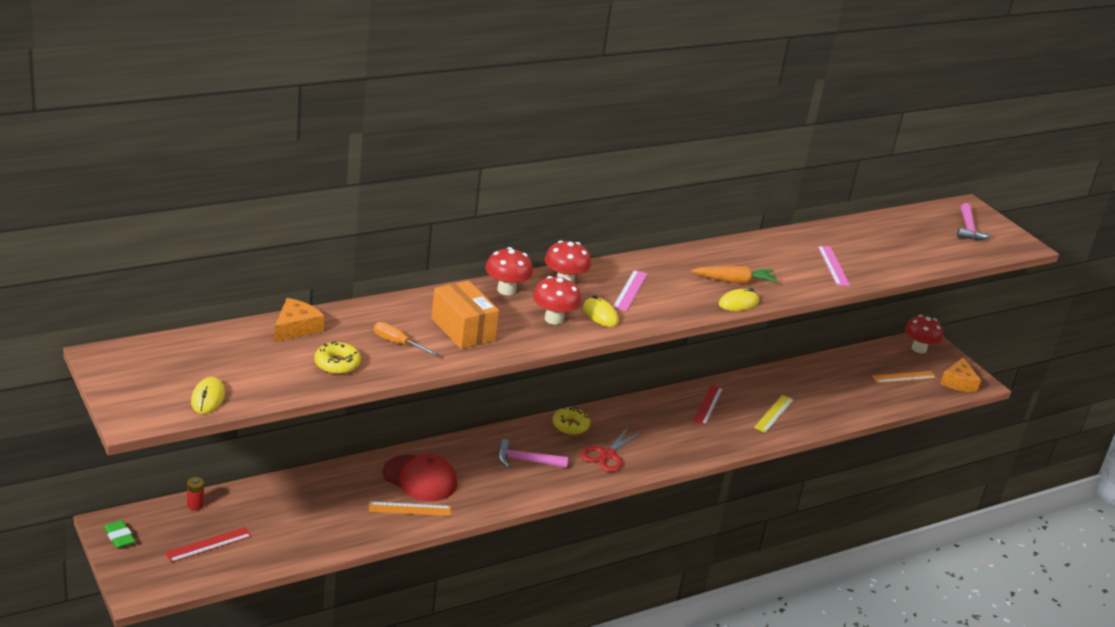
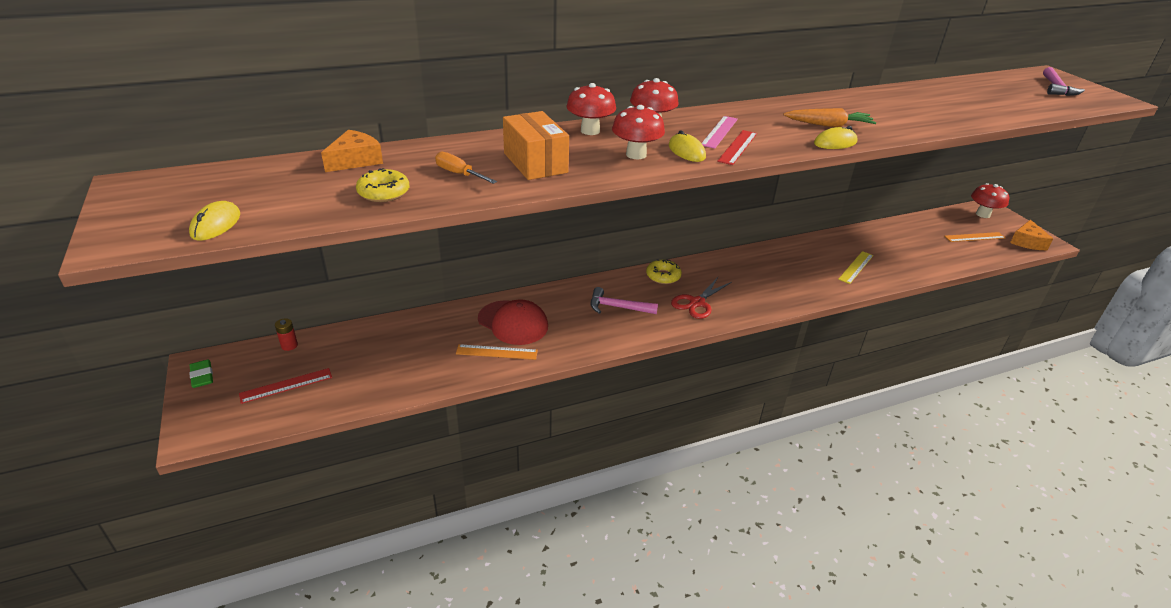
camera: 10 degrees right, 5 degrees up
(708, 405) = (793, 259): red ruler -> red ruler (737, 147)
(833, 266) = (929, 114): pink ruler -> none

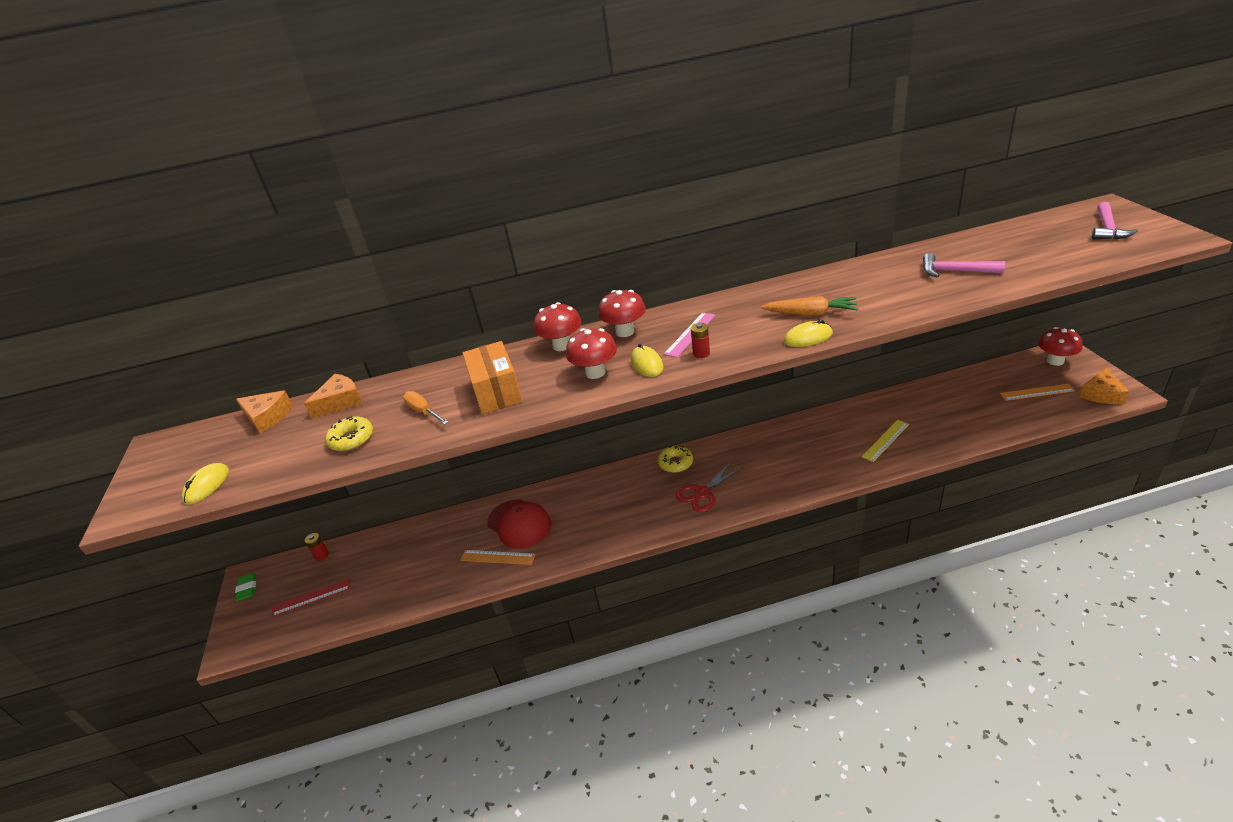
camera: 15 degrees right, 0 degrees up
(268, 168) = (267, 417): none -> orange cheese
(618, 307) = (622, 502): pink hammer -> pink hammer (955, 271)
(737, 147) = (701, 353): red ruler -> red battery

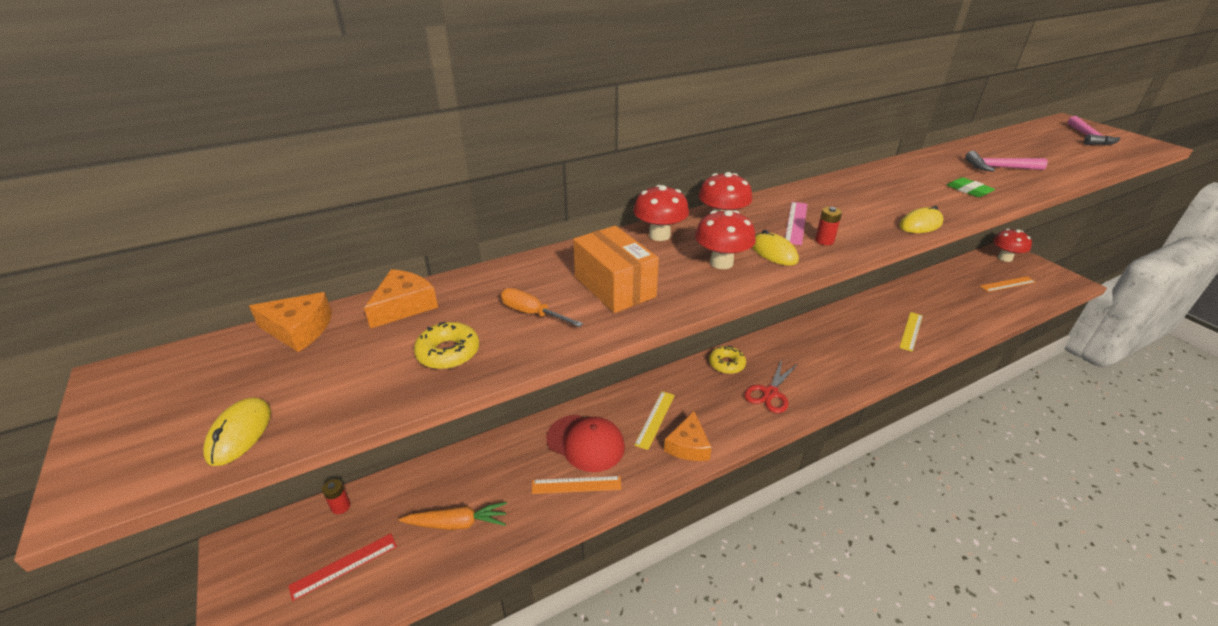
camera: 20 degrees left, 0 degrees up
(247, 589) = (241, 565): green eraser -> green eraser (968, 190)
(586, 509) = (655, 419): none -> yellow ruler
(810, 313) = (901, 203): orange carrot -> orange carrot (457, 523)
(1101, 394) = (1057, 284): orange cheese -> orange cheese (688, 446)

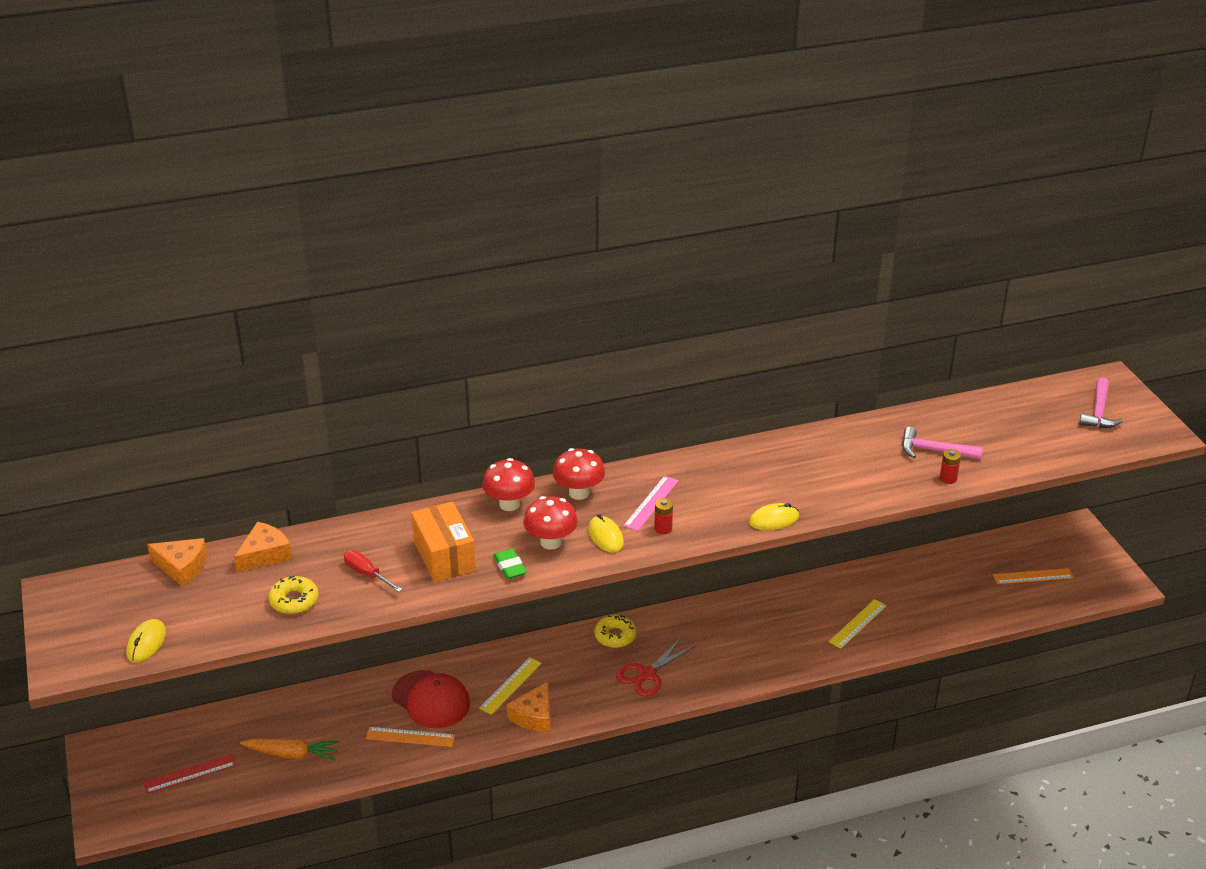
camera: 10 degrees right, 0 degrees up
(341, 506) = (188, 726): red battery -> red battery (948, 479)
(531, 313) = (367, 574): orange screwdriver -> red screwdriver
(968, 190) = (866, 480): green eraser -> green eraser (510, 567)
(1005, 258) = (1062, 538): red mushroom -> none

